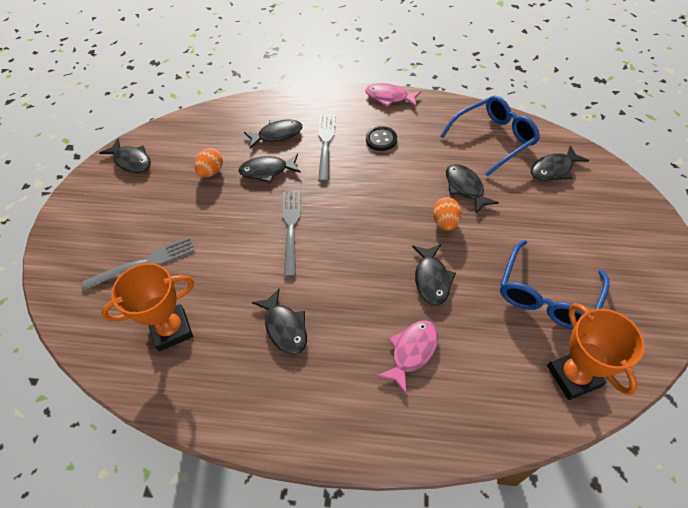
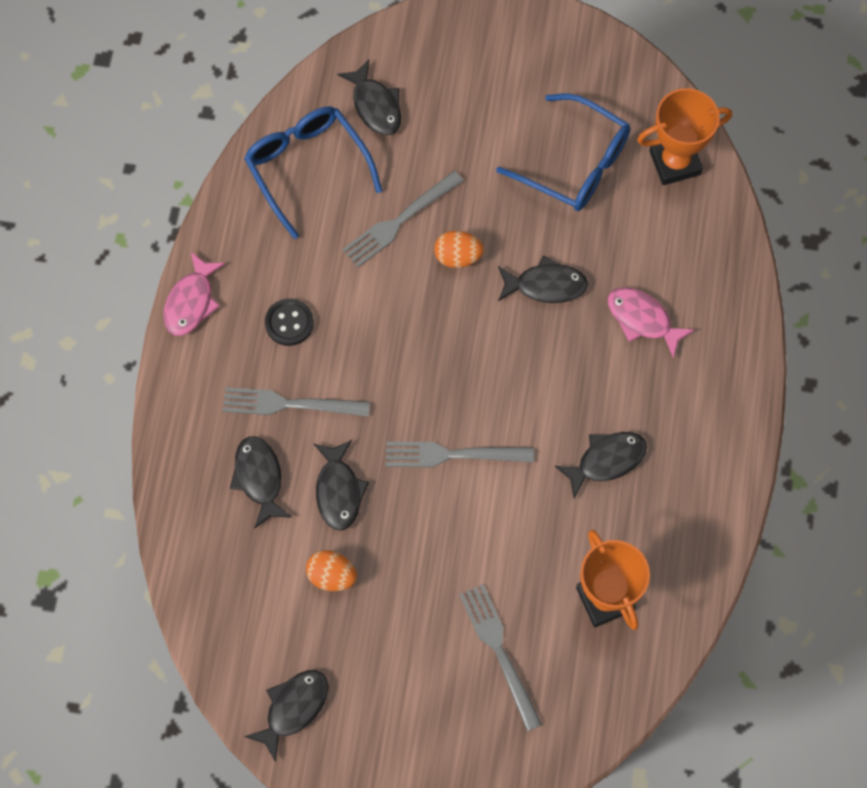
camera: 90 degrees left, 15 degrees up
(465, 188) = (399, 222): black fish -> grey fork

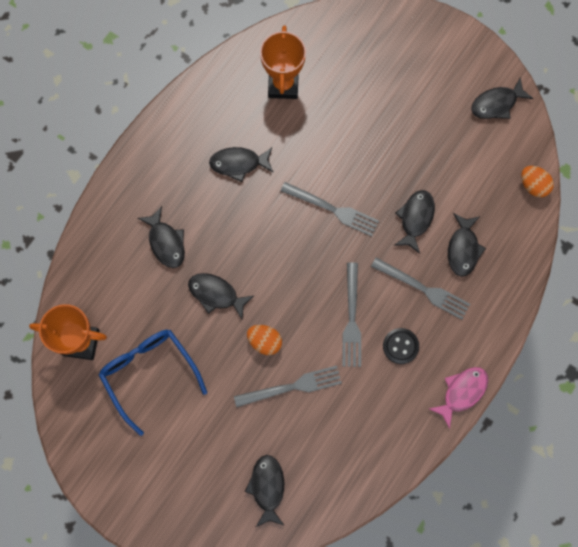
camera: 155 degrees left, 5 degrees up
(307, 167) = (339, 460): blue glasses -> none
(332, 576) = (442, 169): orange egg -> orange egg (533, 186)
(498, 650) = (360, 84): grey fork -> grey fork (352, 320)
(642, 319) = (166, 242): pink fish -> black fish

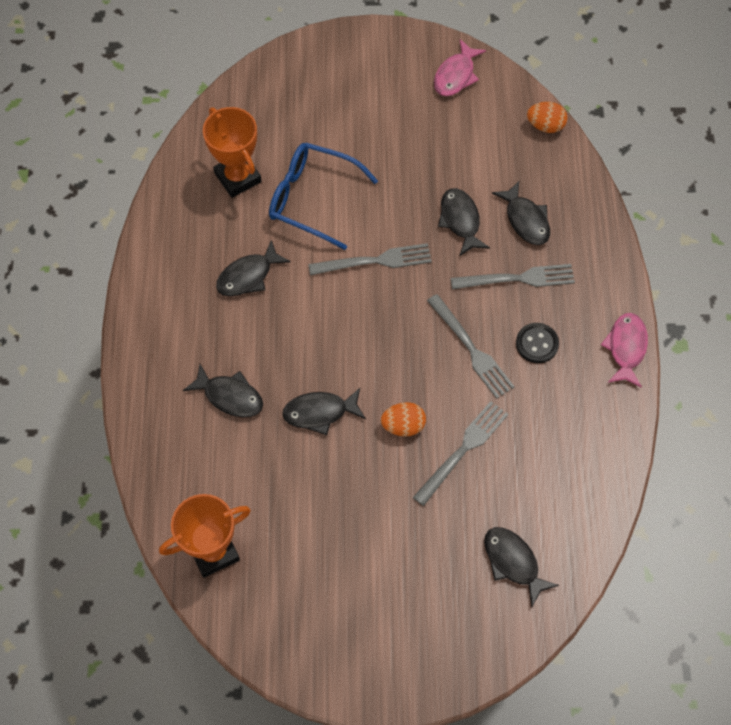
camera: 35 degrees left, 10 degrees down
(149, 373) = (309, 534): blue glasses -> blue glasses (312, 199)
(496, 104) = (456, 75): black fish -> pink fish

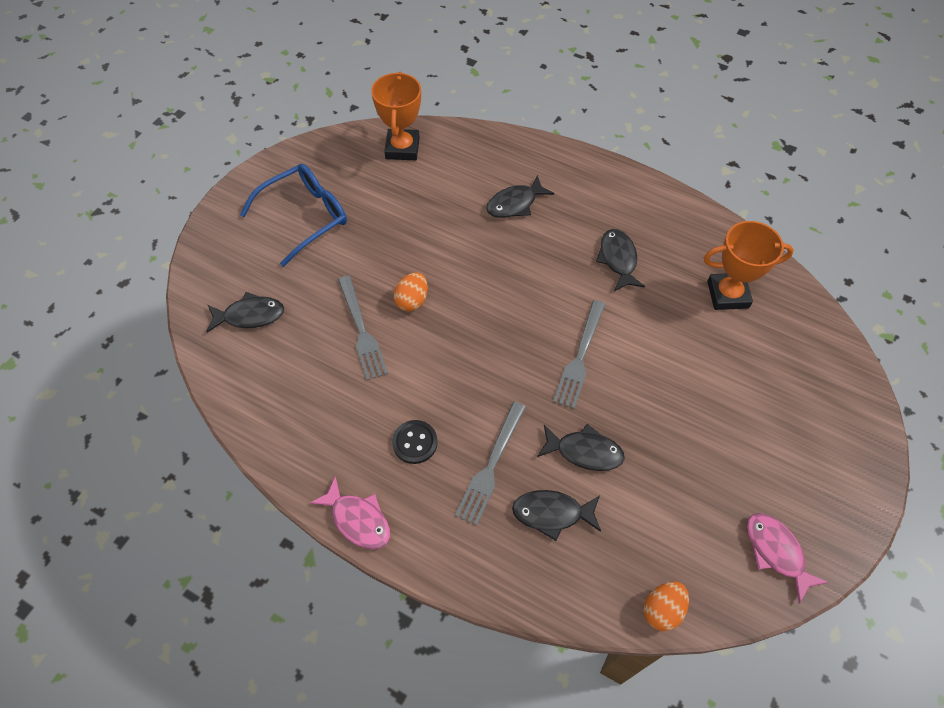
camera: 120 degrees right, 5 degrees down
(312, 199) = (675, 340): blue glasses -> blue glasses (305, 216)
(320, 412) = (462, 252): black fish -> none
(472, 350) = (444, 386): grey fork -> none

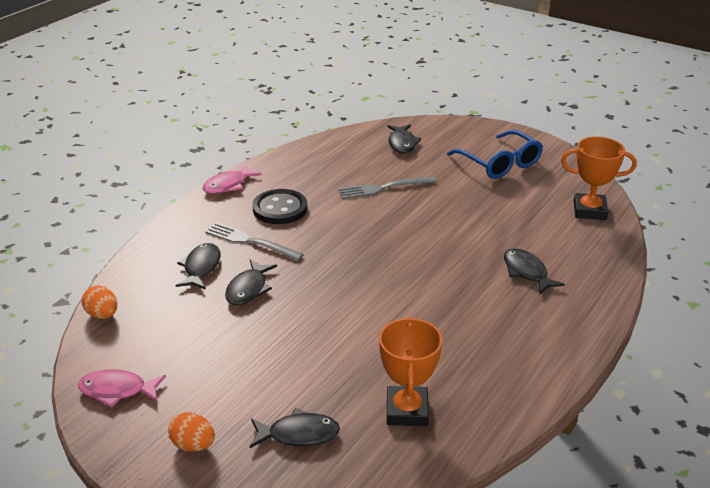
camera: 95 degrees right, 25 degrees down
(412, 300) = (411, 211): orange egg -> orange egg (193, 445)
(415, 442) = (280, 209): black button -> black button, size x1.57
(580, 358) = (341, 296): grey fork -> none
(618, 259) = (456, 333): black fish -> black fish (299, 434)
(776, 552) = (117, 390): pink fish -> pink fish turned 150 degrees counterclockwise

